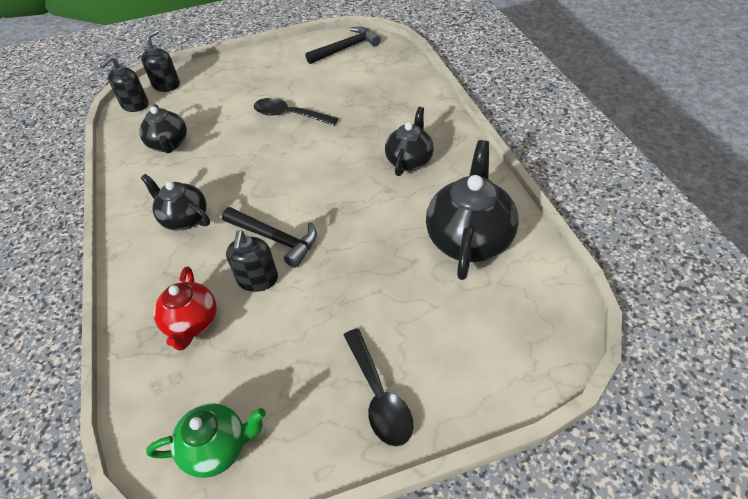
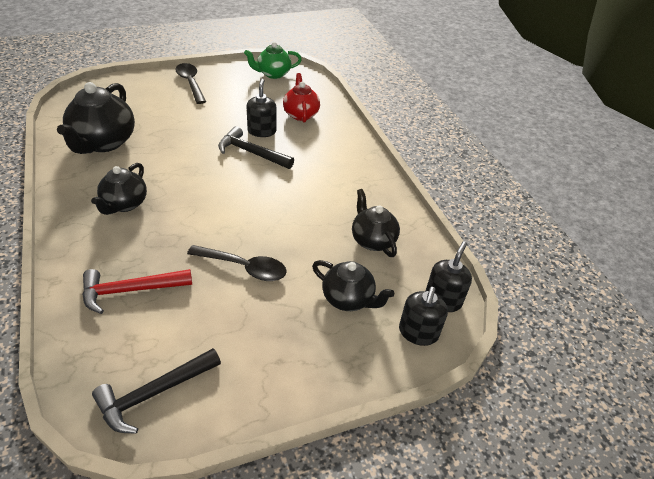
camera: 170 degrees right, 5 degrees down
(184, 219) = (328, 171): black teapot -> black teapot (348, 299)
(378, 94) = (130, 290): none -> red hammer

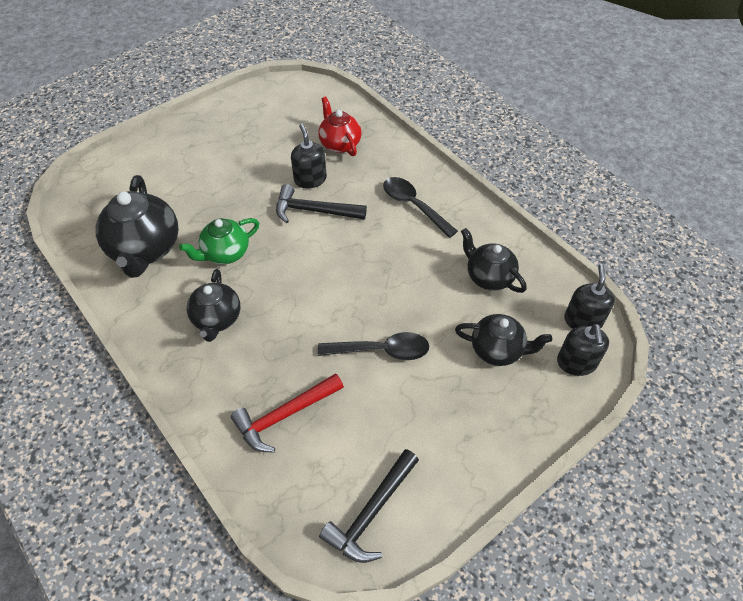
camera: 15 degrees left, 10 degrees up
(190, 83) = (195, 138): black spoon -> black spoon (413, 205)
(273, 74) = (280, 97): green teapot -> green teapot (225, 253)

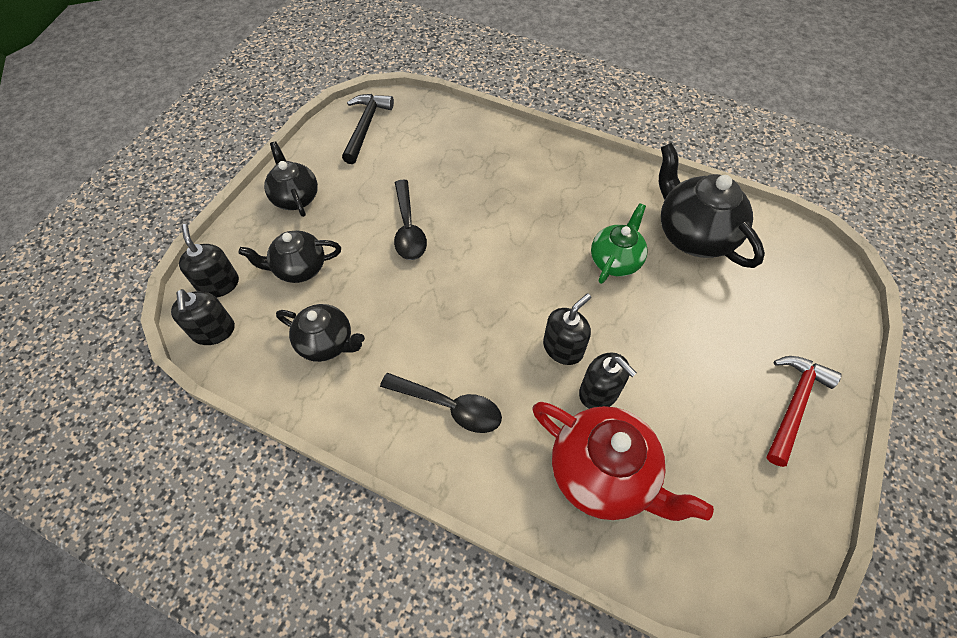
camera: 155 degrees right, 5 degrees up
(217, 319) = (570, 201): black teapot -> black teapot (295, 197)
(284, 416) = (461, 156): red hammer -> red hammer (794, 404)
(314, 211) = (563, 348): black hammer -> black soap dispenser
(339, 144) = (603, 474): red teapot -> red teapot, size x1.60
(381, 350) = (408, 228): black spoon -> black spoon turned 75 degrees counterclockwise

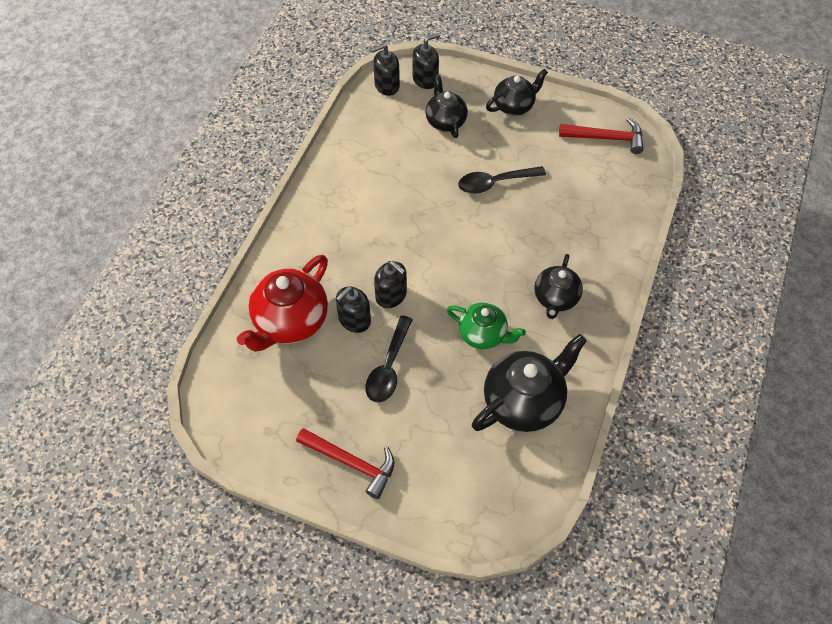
camera: 85 degrees right, 0 degrees up
(327, 343) = (383, 148): black teapot -> black teapot (555, 298)
(366, 126) = (606, 138): black hammer -> red hammer
(450, 406) = (337, 226): black spoon -> black spoon (388, 367)

